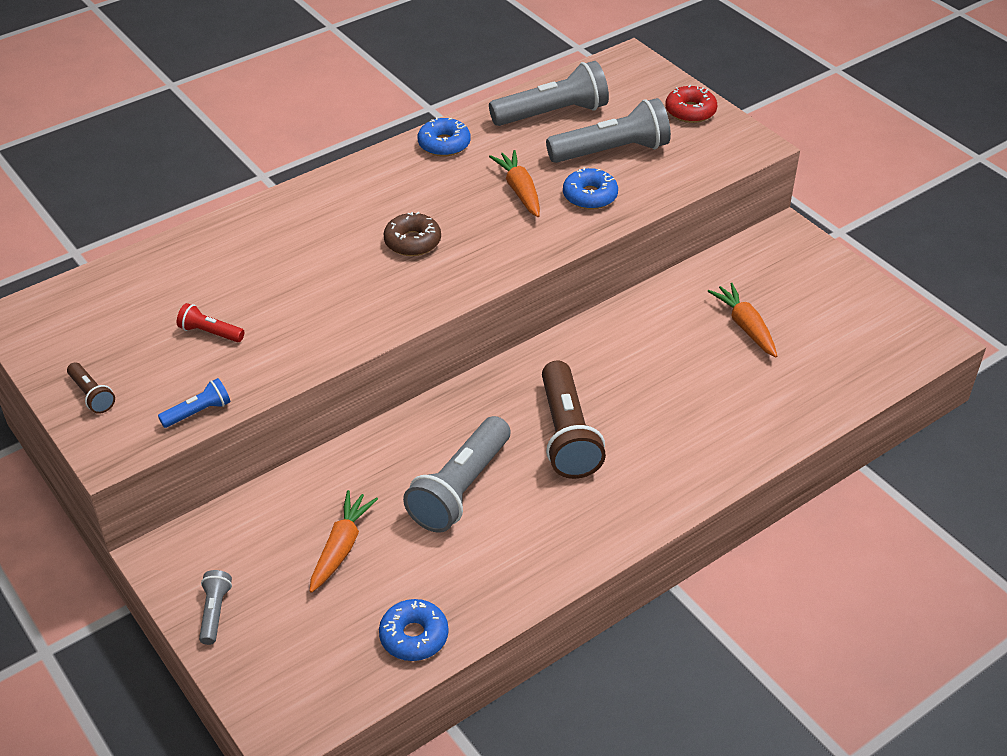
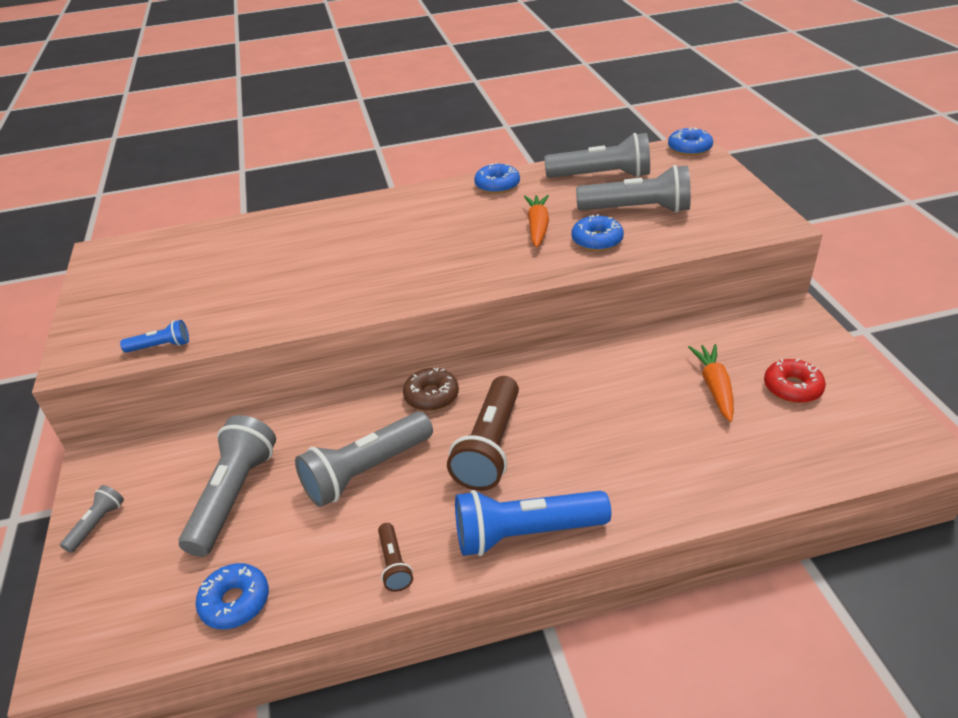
camera: 25 degrees right, 5 degrees down
(91, 395) = (99, 316): brown flashlight -> brown flashlight (394, 564)
(210, 332) = (219, 288): red flashlight -> none
(341, 547) = (234, 496): orange carrot -> grey flashlight
(412, 242) = (423, 250): brown donut -> brown donut (431, 396)
(628, 62) = (689, 148): none -> blue donut
(643, 504) = (525, 533): none -> blue flashlight
(690, 111) = (727, 190): red donut -> red donut (792, 388)

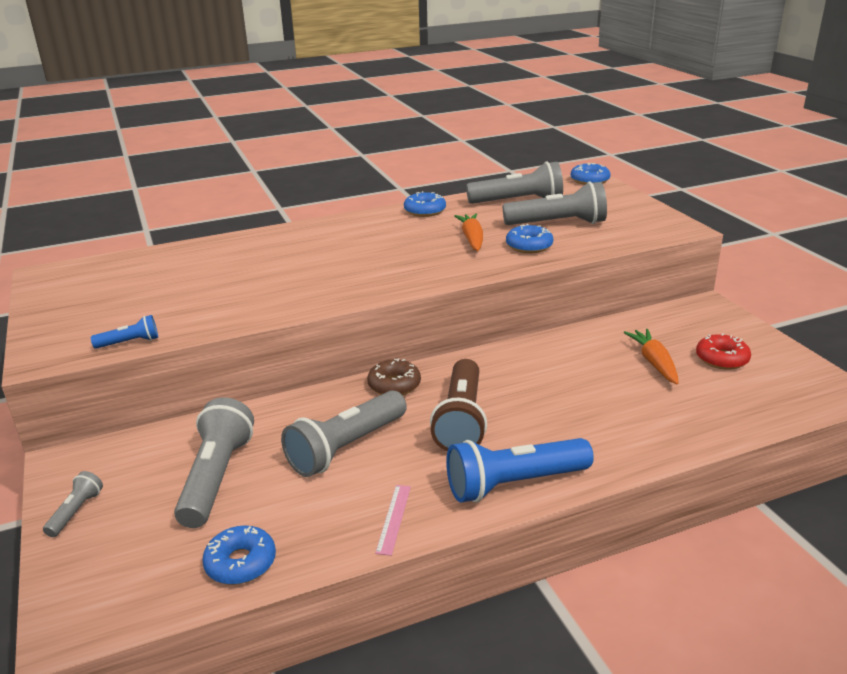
camera: 10 degrees left, 10 degrees down
(394, 564) = (394, 518): brown flashlight -> pink ruler

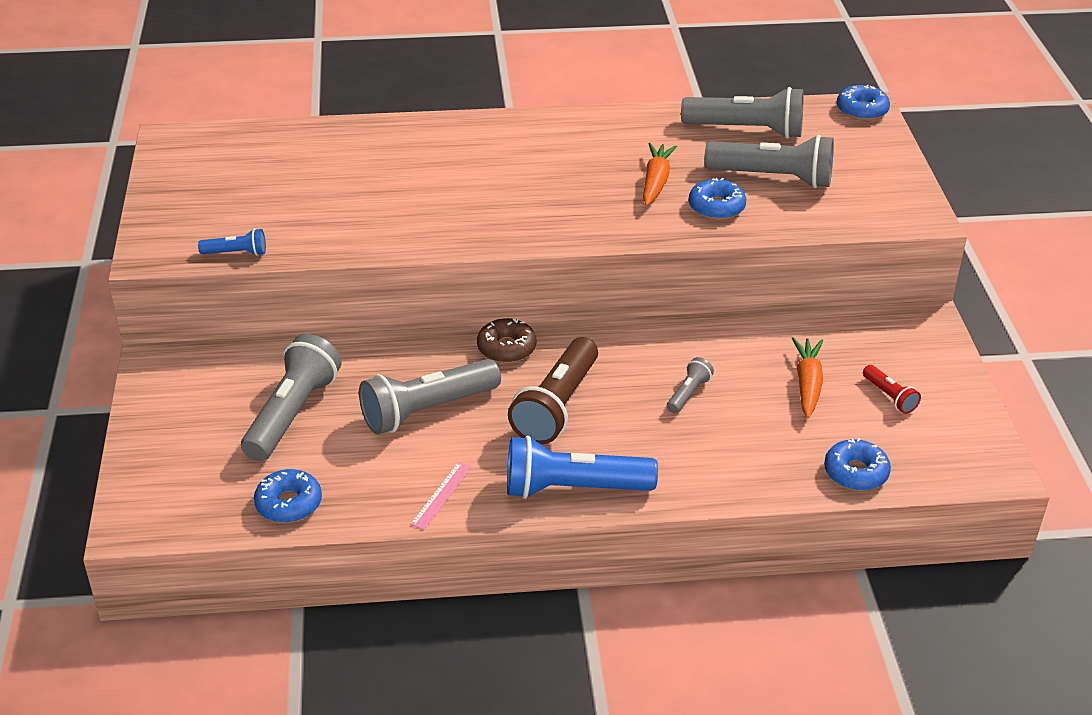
camera: 15 degrees right, 10 degrees up
(76, 512) = (158, 419): grey flashlight -> grey flashlight (688, 394)
(425, 211) = (623, 124): blue donut -> blue donut (855, 472)
(722, 359) = (889, 397): red donut -> red flashlight

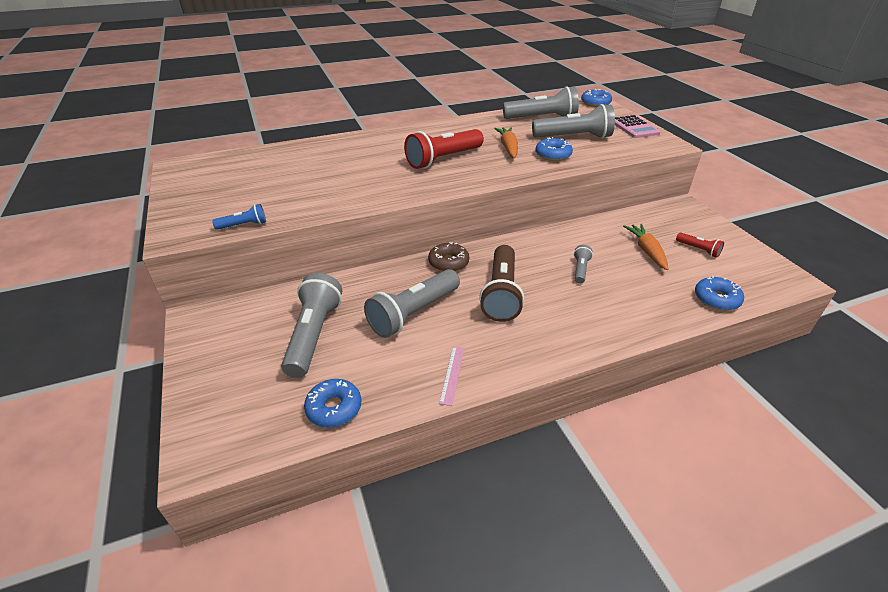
camera: 15 degrees left, 0 degrees up
(545, 188) = (443, 159): none -> red flashlight
(573, 488) = (544, 348): blue flashlight -> none
(888, 173) = (634, 127): none -> pink calculator

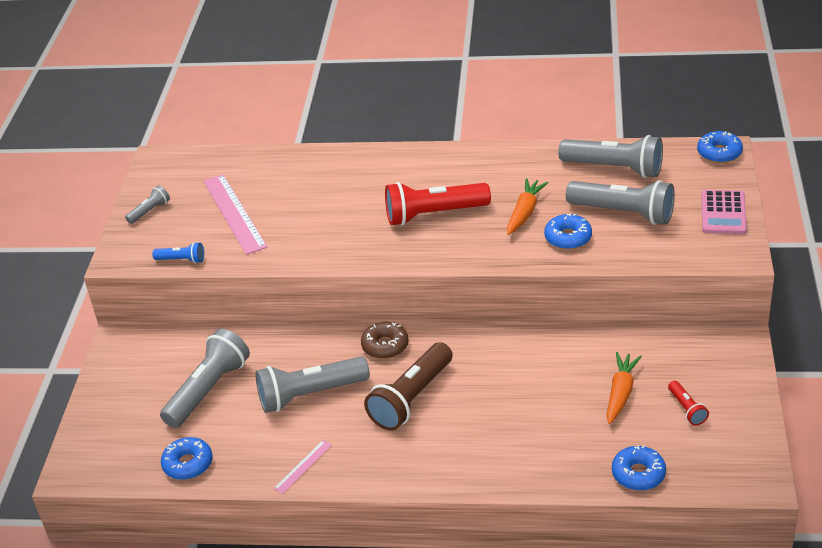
camera: 30 degrees right, 0 degrees up
(273, 186) = (234, 213): none -> pink ruler
(580, 270) = (520, 395): grey flashlight -> grey flashlight (150, 211)

